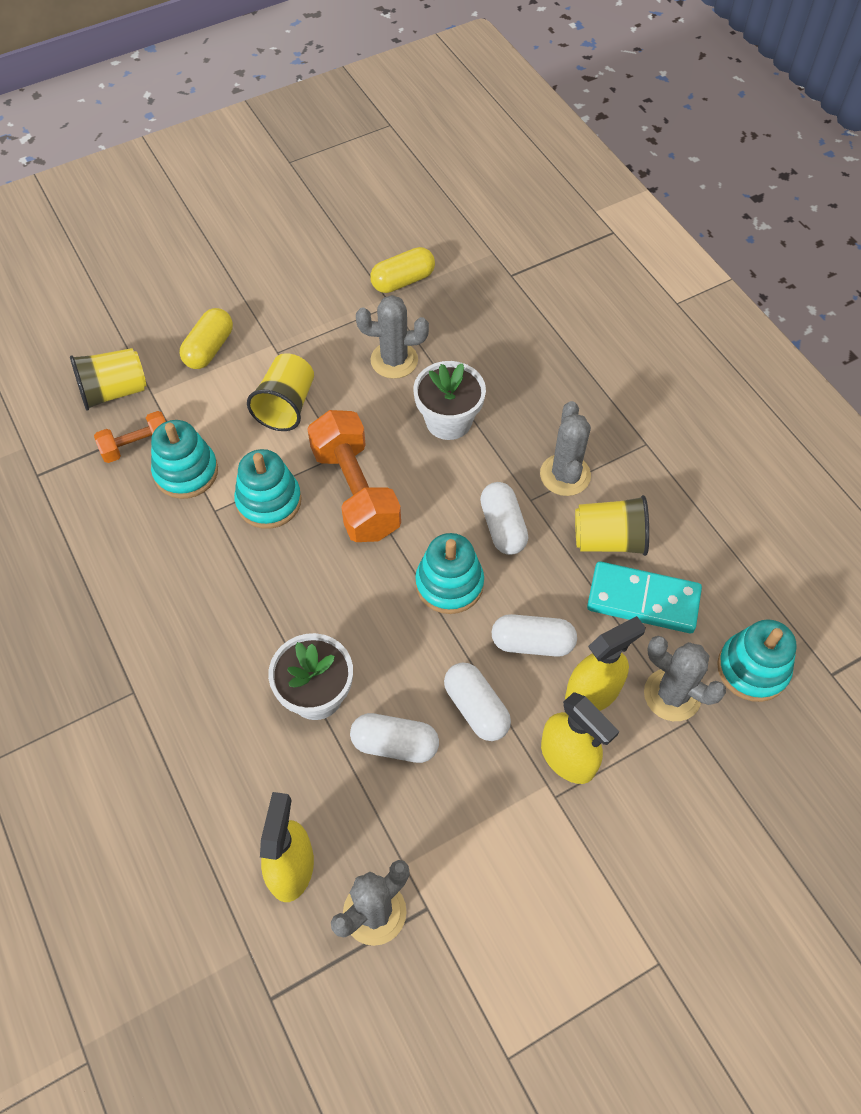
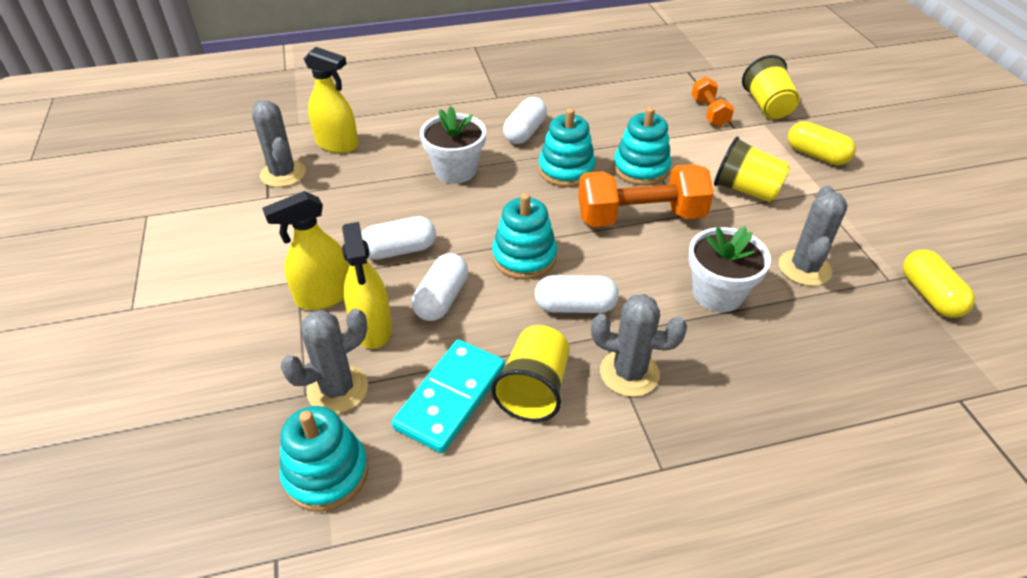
camera: 105 degrees right, 15 degrees down
(186, 472) = (679, 132): turquoise stacking toy -> turquoise stacking toy (566, 170)
(395, 744) = (394, 202): white capsule -> white capsule (525, 132)

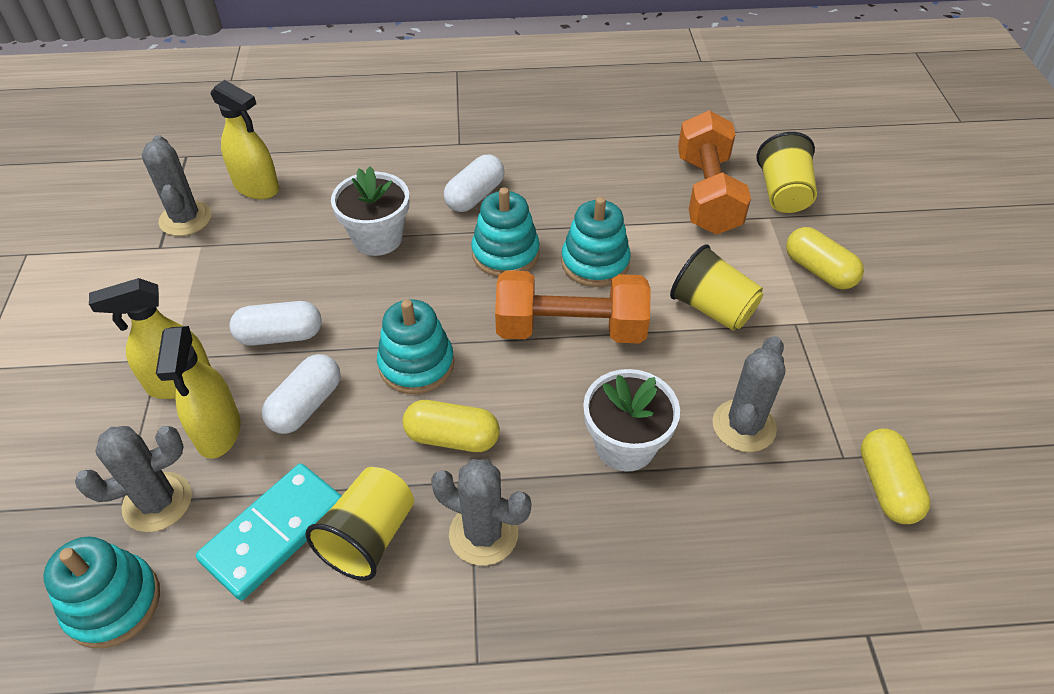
camera: 10 degrees right, 5 degrees up
(575, 306) = (452, 437): white capsule -> yellow capsule
(709, 112) = (707, 194): orange dumbbell -> orange dumbbell, size x1.82

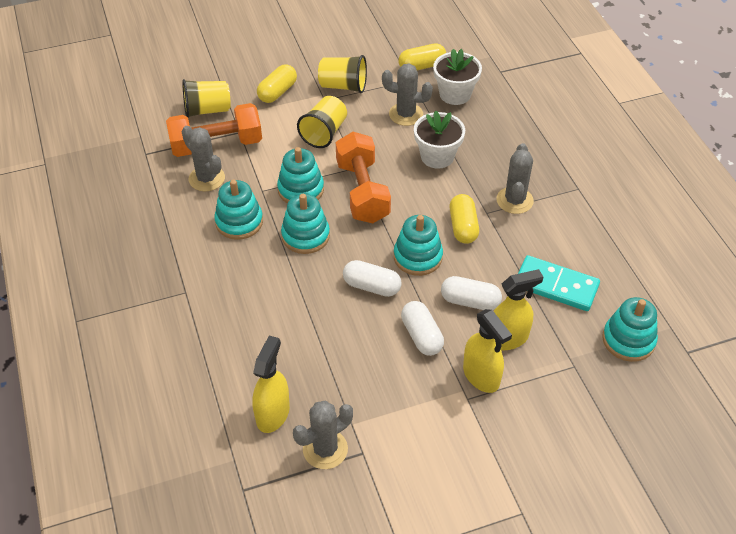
camera: 105 degrees left, 0 degrees up
(157, 502) = (565, 348): grey cactus -> grey cactus (206, 178)
(369, 537) = (538, 245): yellow cup -> yellow cup (343, 86)
(377, 238) = (310, 311): white flower pot -> white flower pot (455, 94)
(475, 196) = (248, 266): white capsule -> white capsule (372, 286)
(553, 197) = (239, 222): none -> turquoise stacking toy

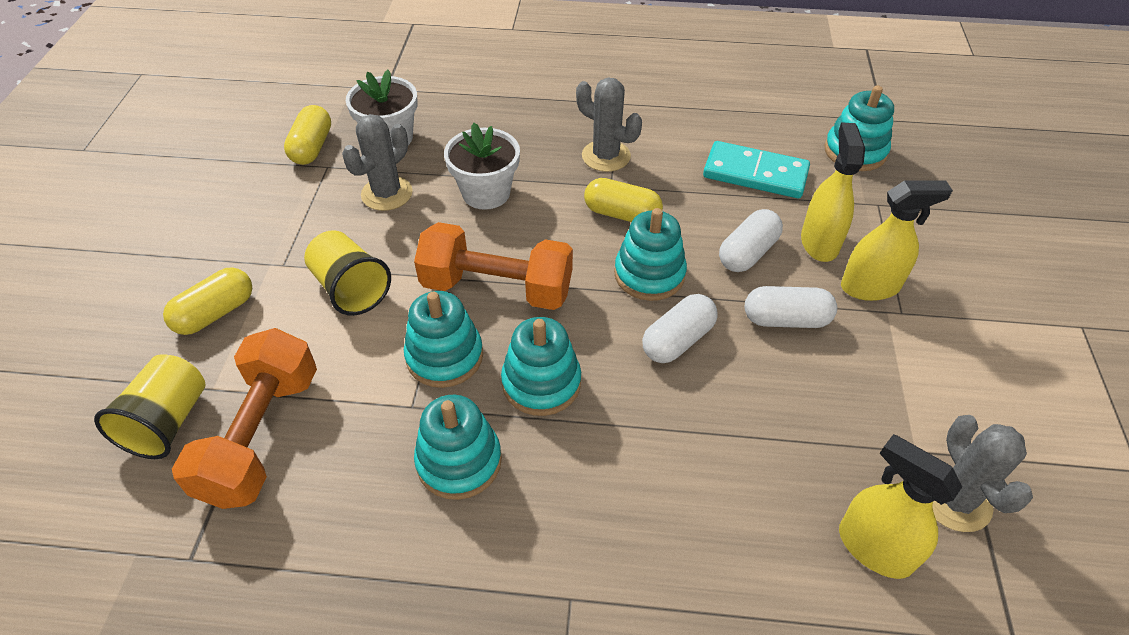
camera: 65 degrees left, 0 degrees up
(206, 178) = (329, 477): grey cactus -> none
(277, 92) = (215, 313): yellow capsule -> yellow capsule turned 75 degrees clockwise
(343, 86) = (275, 235): yellow cup -> none
(556, 285) = (755, 173): turquoise domino -> turquoise domino turned 60 degrees clockwise

